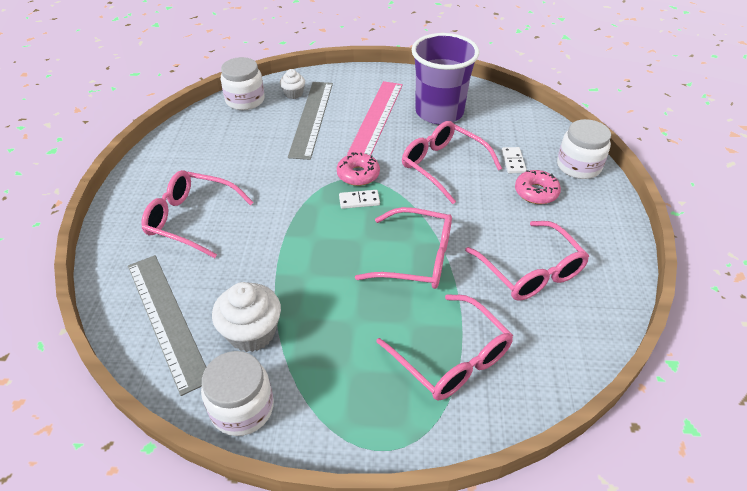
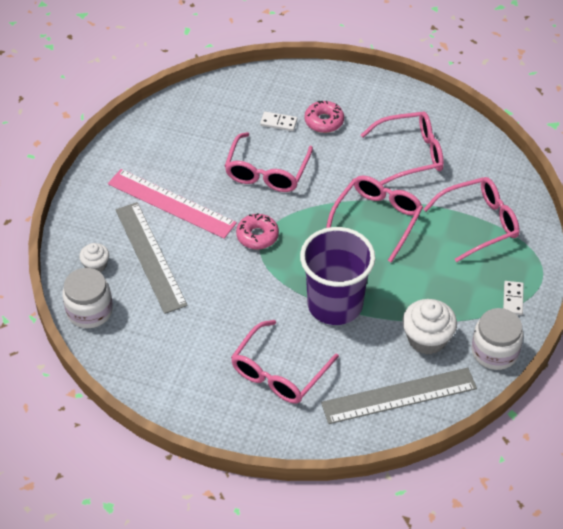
camera: 75 degrees left, 5 degrees up
(311, 118) = (150, 256): grey ruler -> grey ruler turned 45 degrees clockwise
(359, 200) = (294, 242): white domino -> white domino (513, 299)
(439, 112) = (182, 153): purple cup -> purple cup (335, 304)
(443, 166) = (267, 172): pink glasses -> pink glasses turned 45 degrees counterclockwise
(578, 166) = (300, 83): white jar -> none

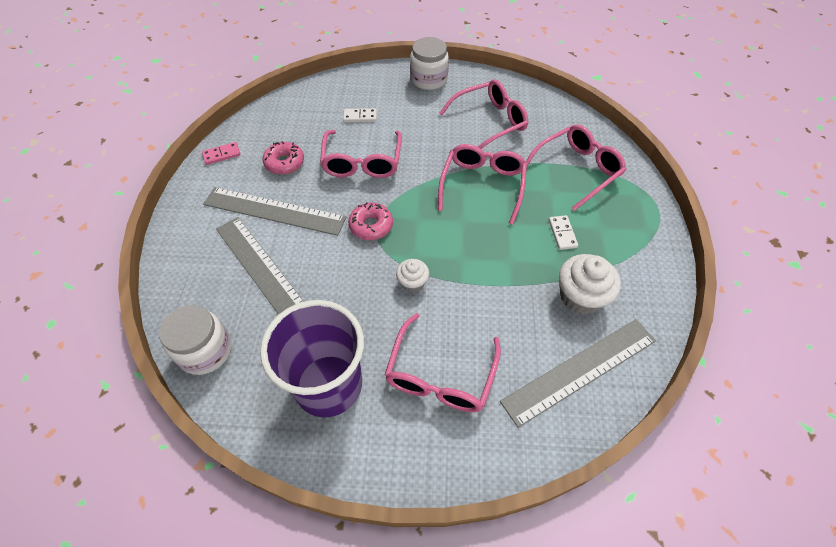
camera: 15 degrees left, 5 degrees up
(96, 265) = (204, 294): white cupcake -> white cupcake (412, 282)
(133, 137) = (222, 155): none -> pink domino
(171, 203) = (274, 211): pink ruler -> grey ruler
(324, 121) = (401, 108): pink donut -> pink donut (284, 163)
(335, 304) = (473, 280): purple cup -> purple cup (328, 385)
(494, 351) = (652, 294): white jar -> white jar (429, 79)
(513, 299) = (642, 235): white domino -> white domino (562, 233)

